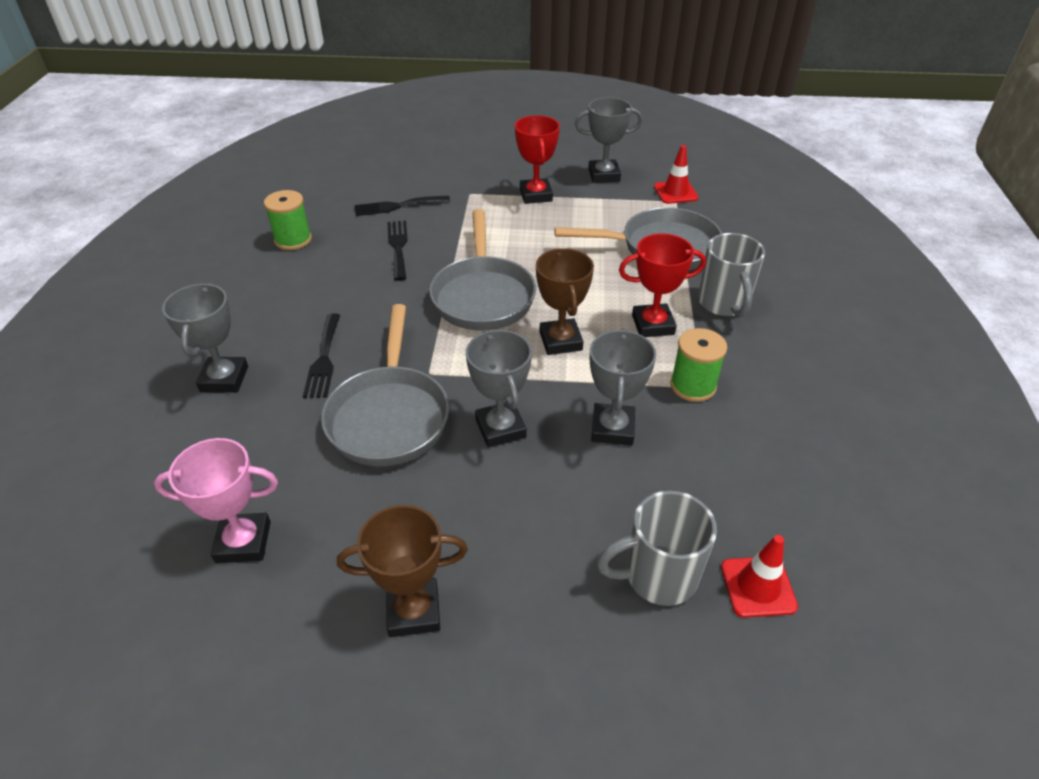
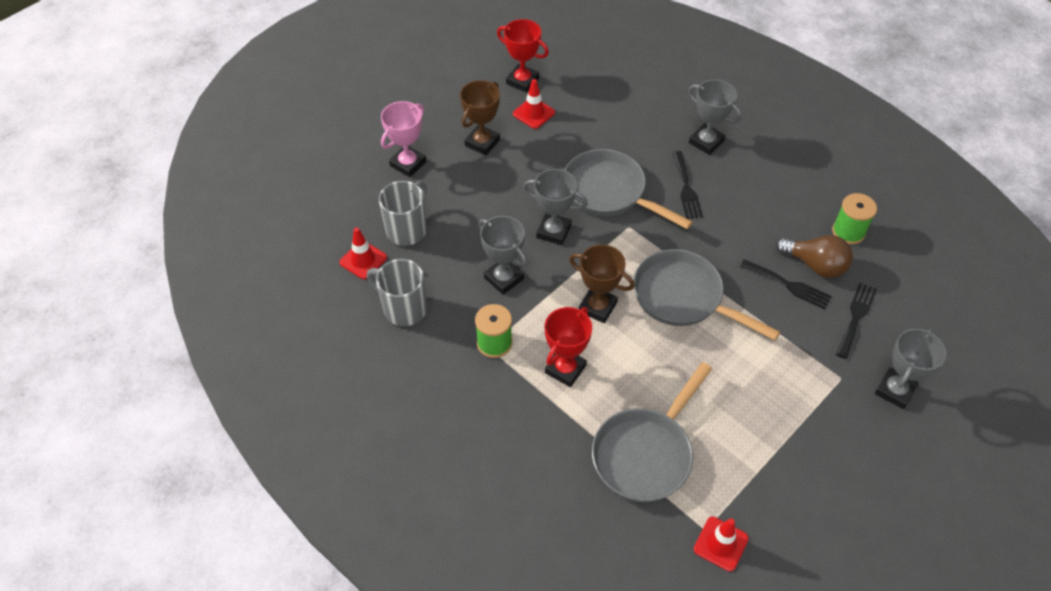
camera: 130 degrees right, 10 degrees up
(243, 542) = (576, 108): pink trophy -> pink trophy (408, 164)
(292, 589) = (533, 113): none -> red traffic cone
(324, 359) = (686, 188): black fork -> black fork turned 135 degrees counterclockwise
(357, 242) = (815, 265): none -> brown light bulb
(535, 195) = (802, 425): red trophy -> red trophy (522, 81)
(604, 175) = (799, 509): grey trophy -> grey trophy (894, 390)
(724, 304) = (545, 432): grey mug -> grey mug (403, 308)

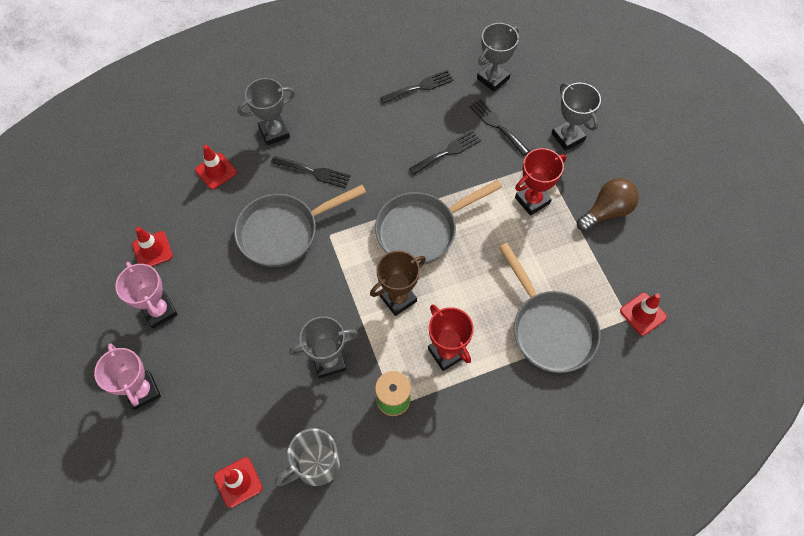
camera: 65 degrees left, 10 degrees up
(407, 229) = (225, 424): grey mug -> none
(482, 143) = (159, 311): brown trophy -> pink trophy
(522, 81) = (105, 241): red trophy -> red trophy (532, 200)
(553, 231) = (300, 296): grey trophy -> grey trophy (493, 79)
(636, 119) = (216, 171): none -> red traffic cone
(815, 265) = (438, 125): brown light bulb -> brown light bulb (606, 211)
(848, 232) = (420, 87): green spool -> black fork

